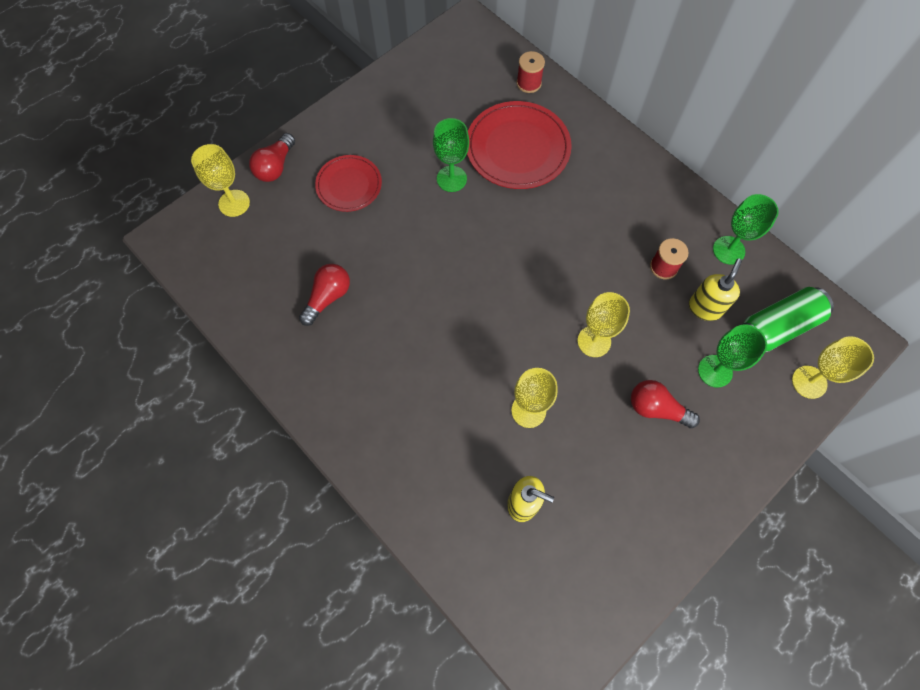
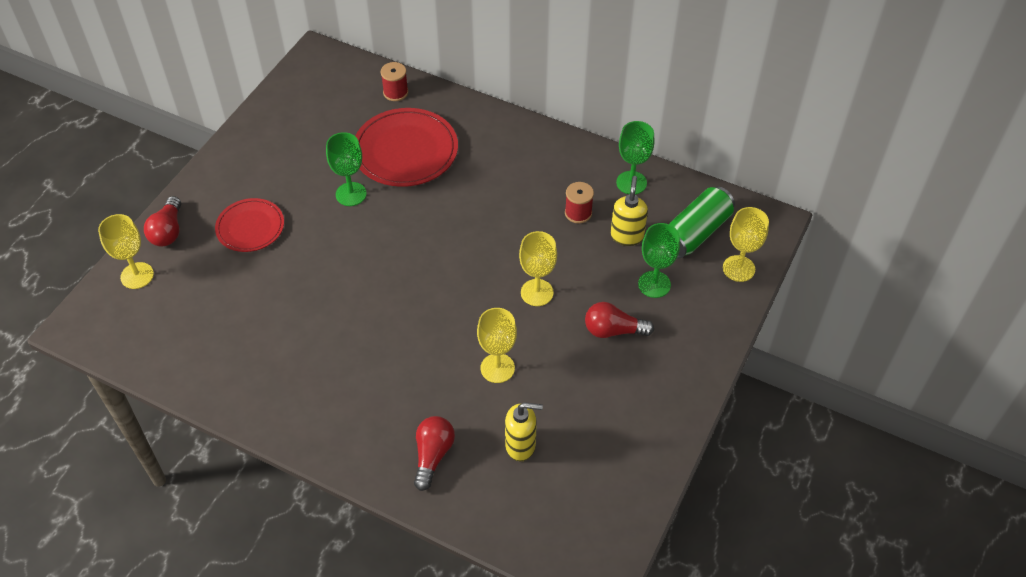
camera: 20 degrees left, 15 degrees down
(328, 297) = (266, 330): red light bulb -> red light bulb (432, 455)

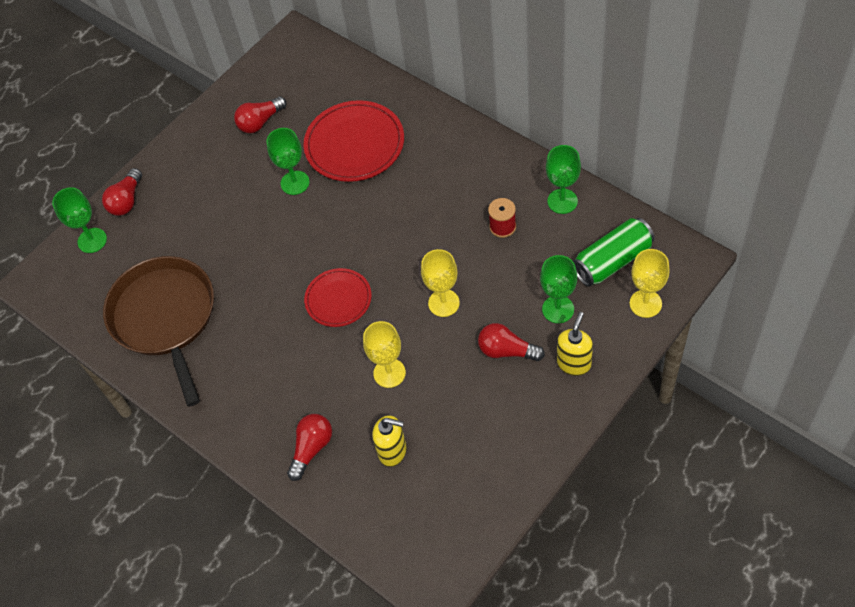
camera: 20 degrees right, 5 degrees up
(137, 275) = (92, 240): yellow goblet -> green goblet
(238, 344) = (165, 318): none -> brown pan
(250, 227) = (198, 205): red plate -> red plate (338, 299)
(299, 139) = (260, 122): none -> red light bulb
(395, 92) = (359, 83): red spool -> none
(627, 236) = (544, 256): yellow soap dispenser -> yellow soap dispenser (574, 363)

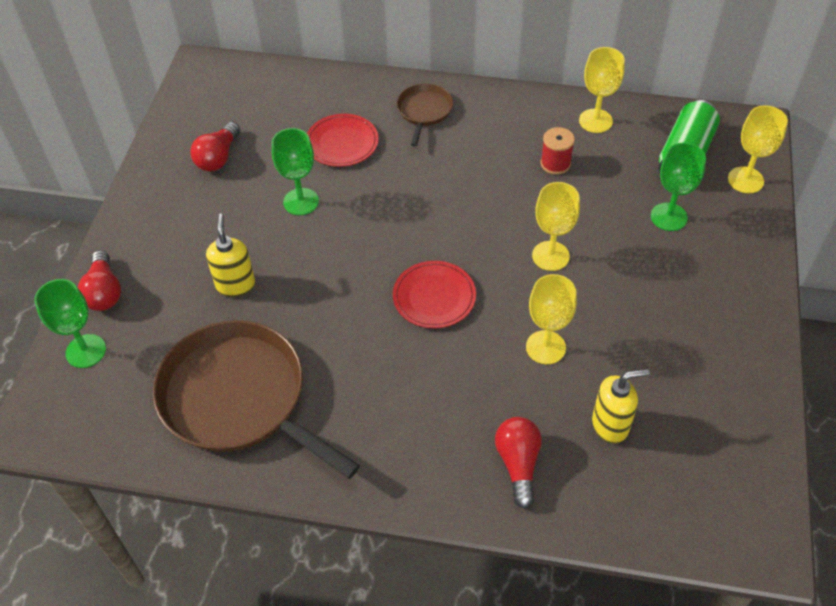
camera: 35 degrees left, 5 degrees down
(354, 144) = (342, 143): red plate -> red plate, size x0.62
(433, 140) = (424, 111): none -> brown pan
(506, 351) = (650, 275): red light bulb -> none
(562, 201) = (595, 121): green goblet -> yellow goblet
(574, 363) = (724, 260): yellow soap dispenser -> yellow soap dispenser (236, 285)

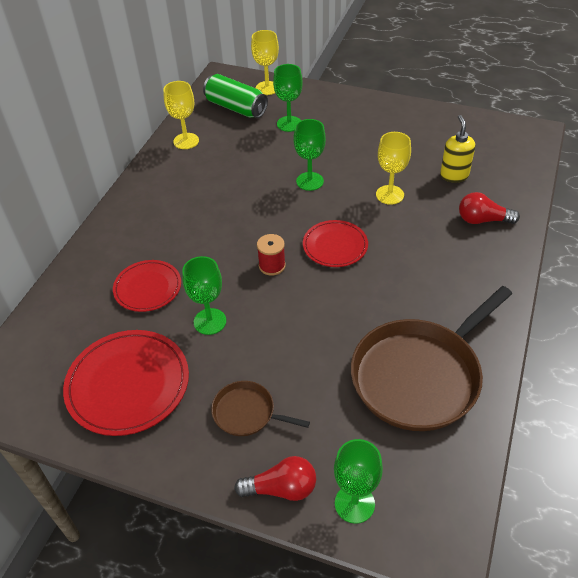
camera: 80 degrees left, 5 degrees down
(218, 157) = (128, 384): red light bulb -> red plate
(236, 285) = (296, 374): yellow soap dispenser -> none
(424, 111) = (133, 231): brown pan -> brown pan (247, 413)
(550, 256) = (309, 181): yellow goblet -> green goblet
(555, 163) = (221, 166): red spool -> red spool (272, 265)

